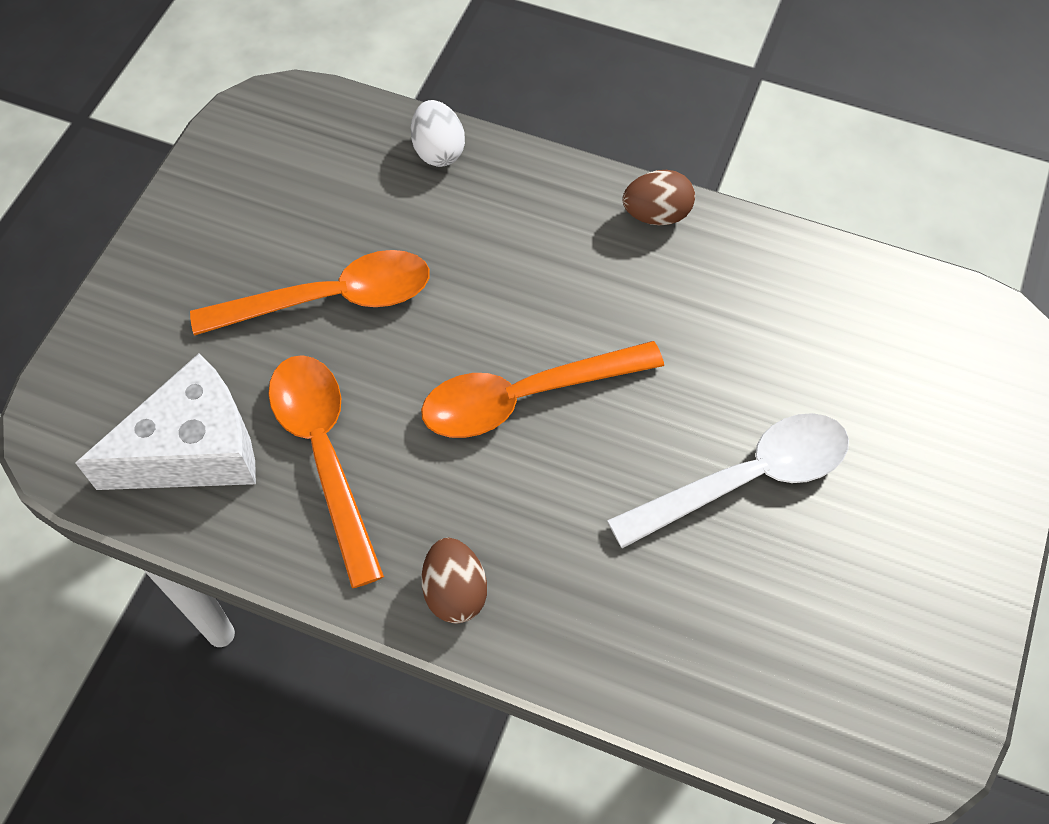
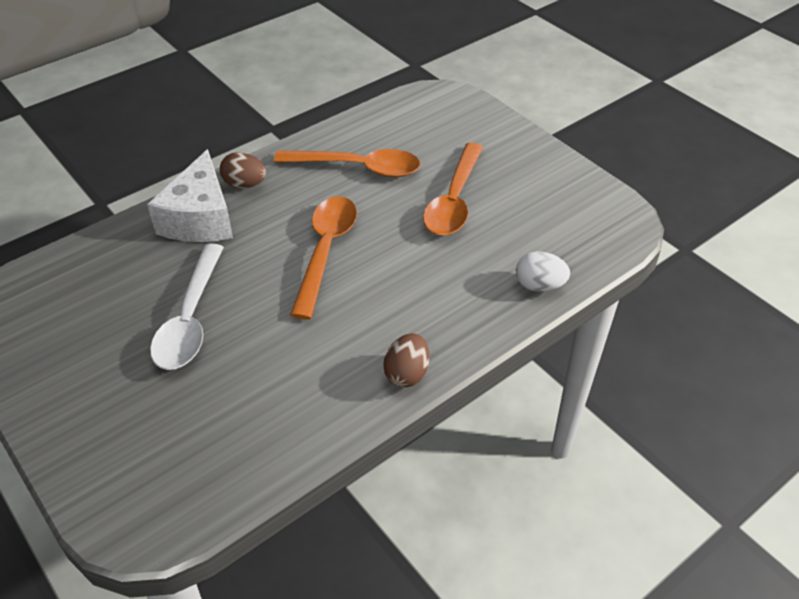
camera: 120 degrees right, 15 degrees down
(194, 449) = (399, 129): white cheese -> white cheese (200, 218)

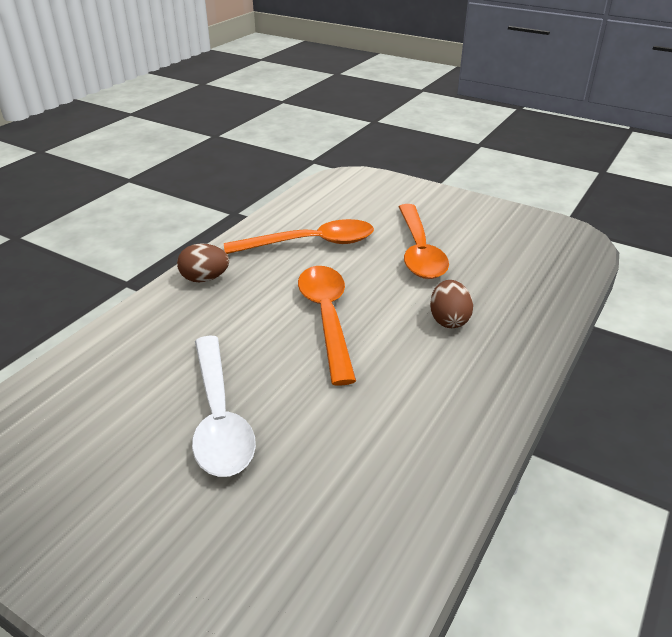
camera: 20 degrees left, 10 degrees down
(200, 218) = (174, 318): white cheese -> none
(407, 373) = (489, 409): brown egg -> brown egg (448, 320)
(539, 285) = (548, 301): white egg -> none

